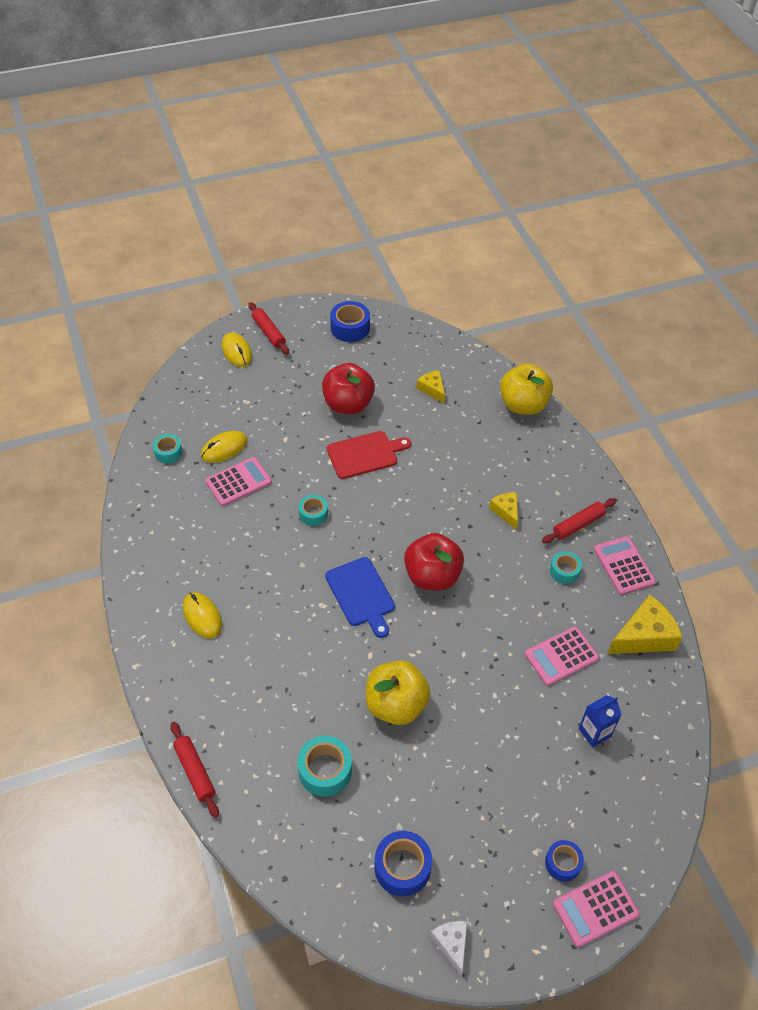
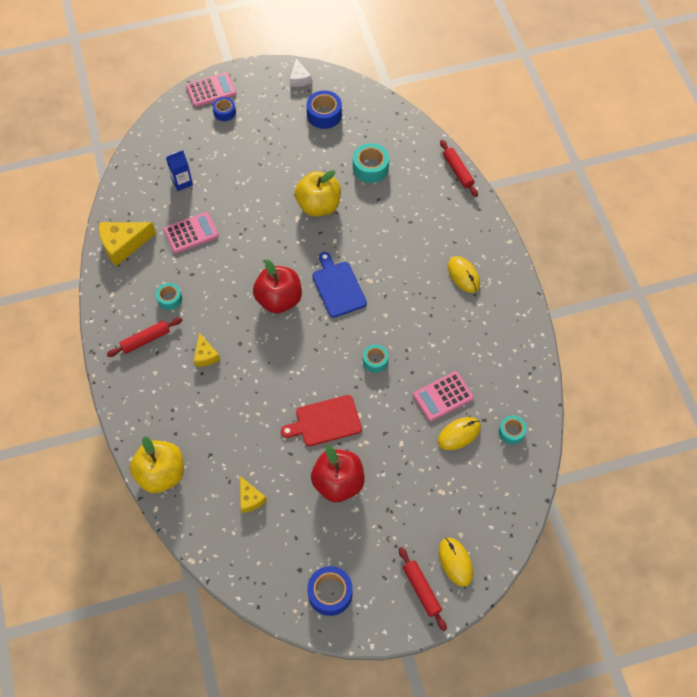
camera: 175 degrees left, 10 degrees up
(623, 566) = (119, 301): pink calculator -> none

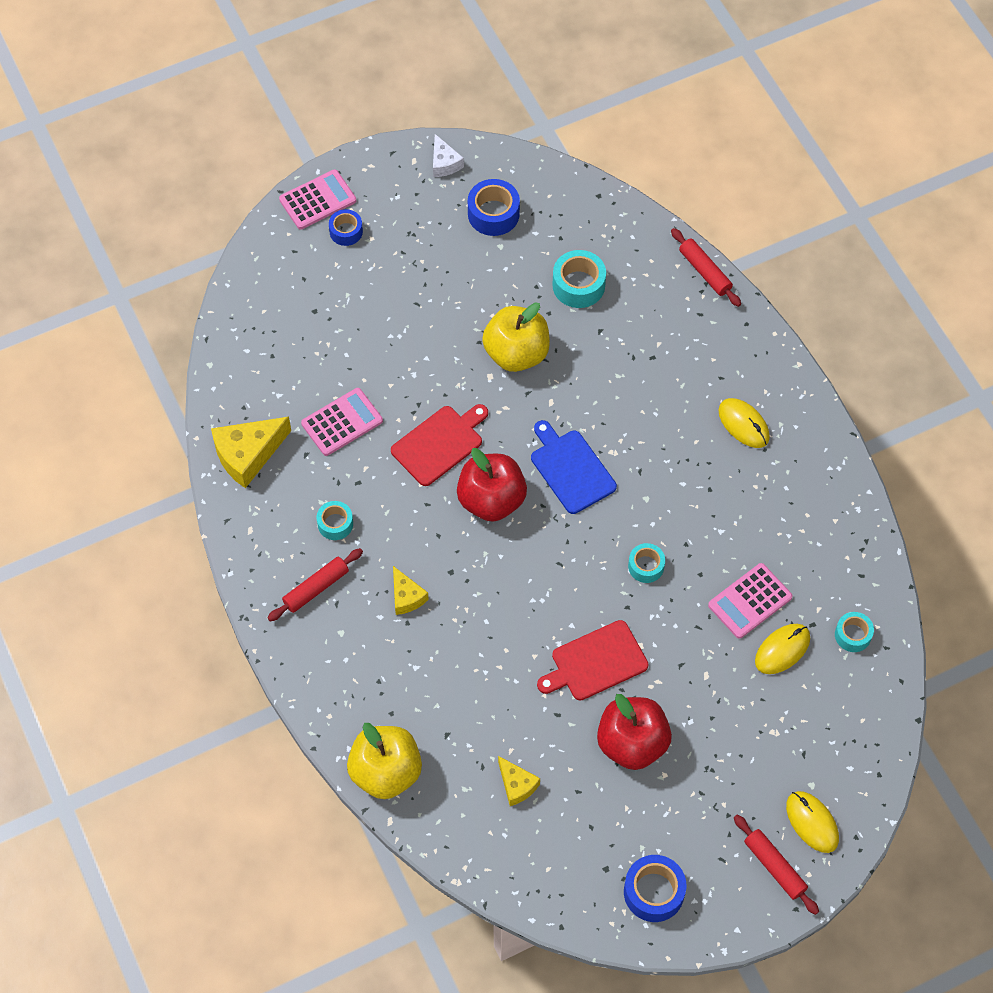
camera: 10 degrees left, 0 degrees up
(182, 182) = (310, 348): blue carton -> none
(253, 257) = (439, 444): none -> red cutting board

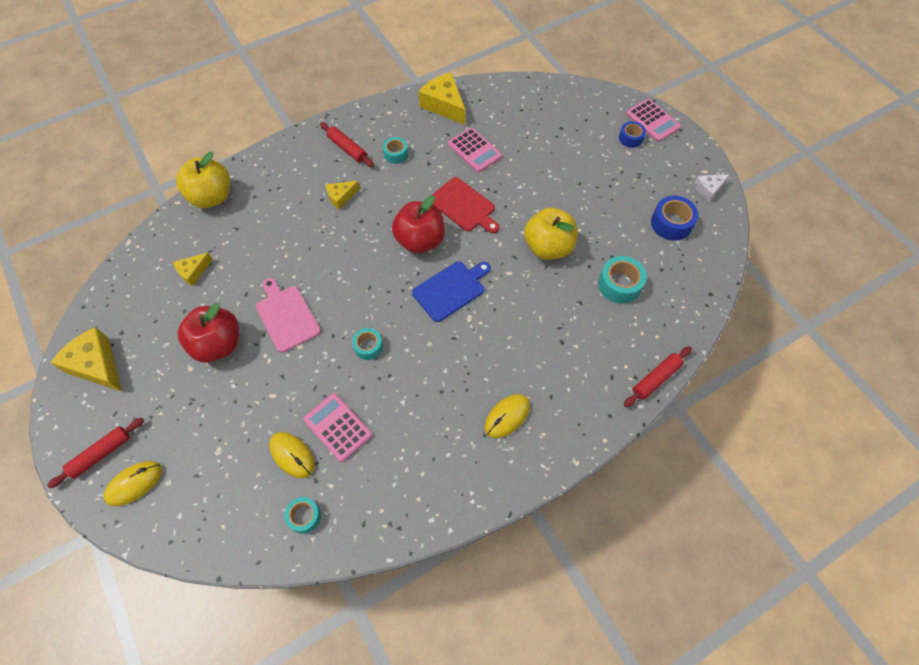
camera: 85 degrees right, 0 degrees up
(595, 662) = (286, 316): red cutting board -> pink cutting board
(653, 892) = (97, 365): blue tape -> yellow cheese

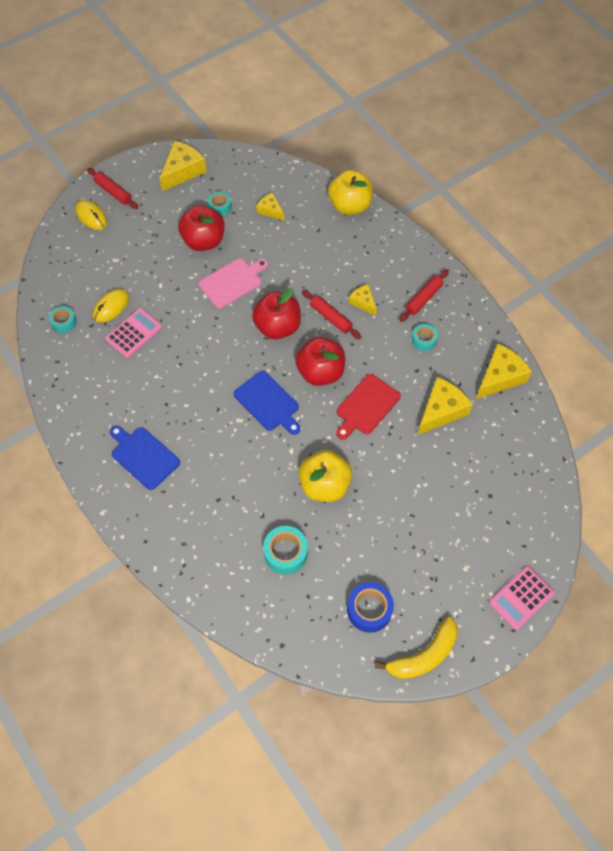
camera: 85 degrees right, 0 degrees up
(357, 275) = (277, 327): none -> red apple
(368, 346) = (206, 345): turquoise tape -> turquoise tape (220, 207)
(474, 150) = (441, 411): pink calculator -> yellow cheese
(507, 416) = (143, 456): yellow mouse -> blue cutting board
(630, 138) = (488, 571): blue tape -> none
(656, 379) = (182, 584): red rolling pin -> red rolling pin (331, 318)
(708, 189) = (424, 655): white cheese -> yellow banana

